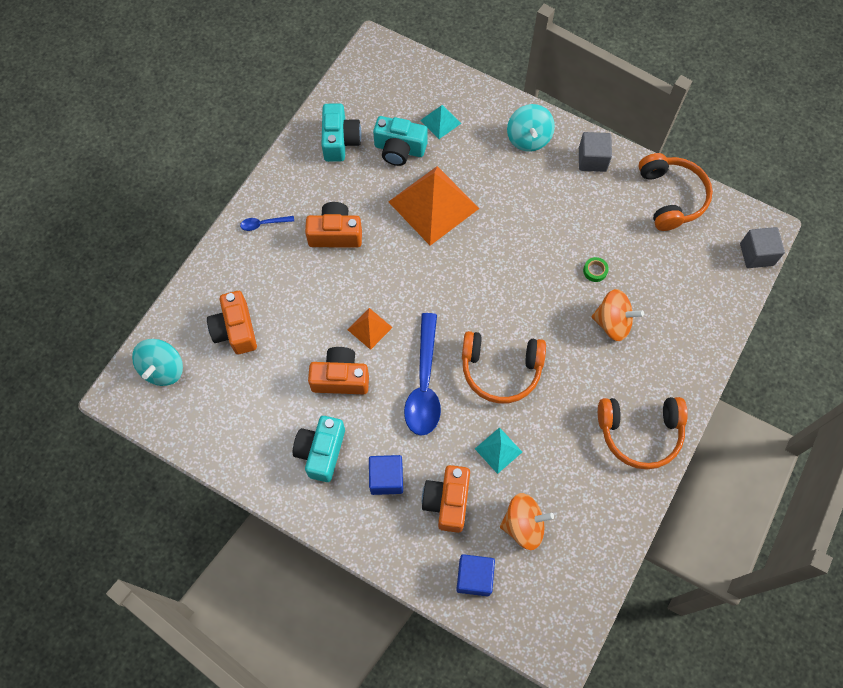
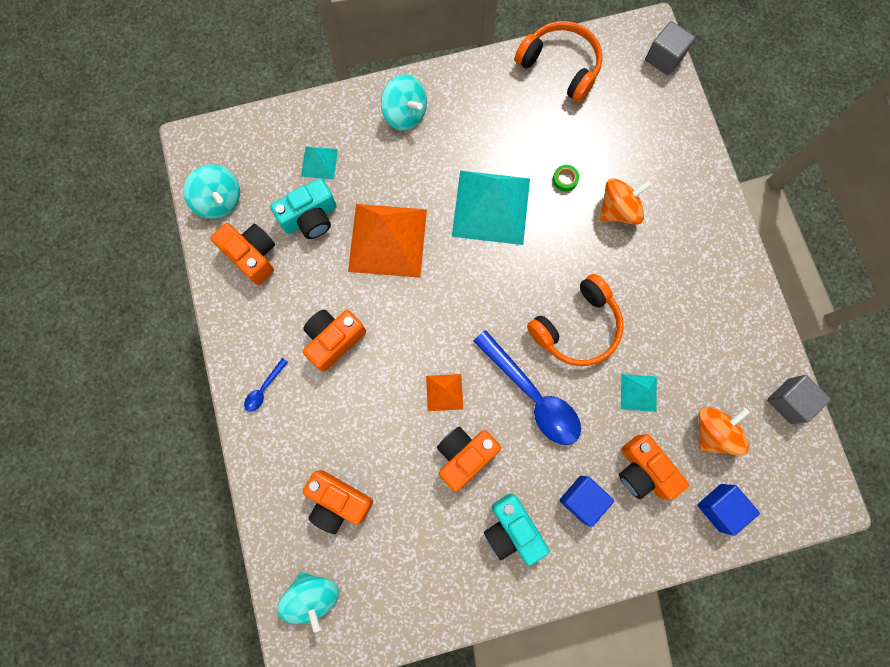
camera: 45 degrees left, 10 degrees up
(340, 141) = (252, 255): turquoise camera -> orange camera
(355, 92) = (219, 200): none -> turquoise spinning top
(524, 244) = (491, 207): none -> turquoise pyramid
(592, 160) = (472, 88): grey cube -> grey cube (789, 401)
(640, 433) = (720, 278): orange headphones -> none

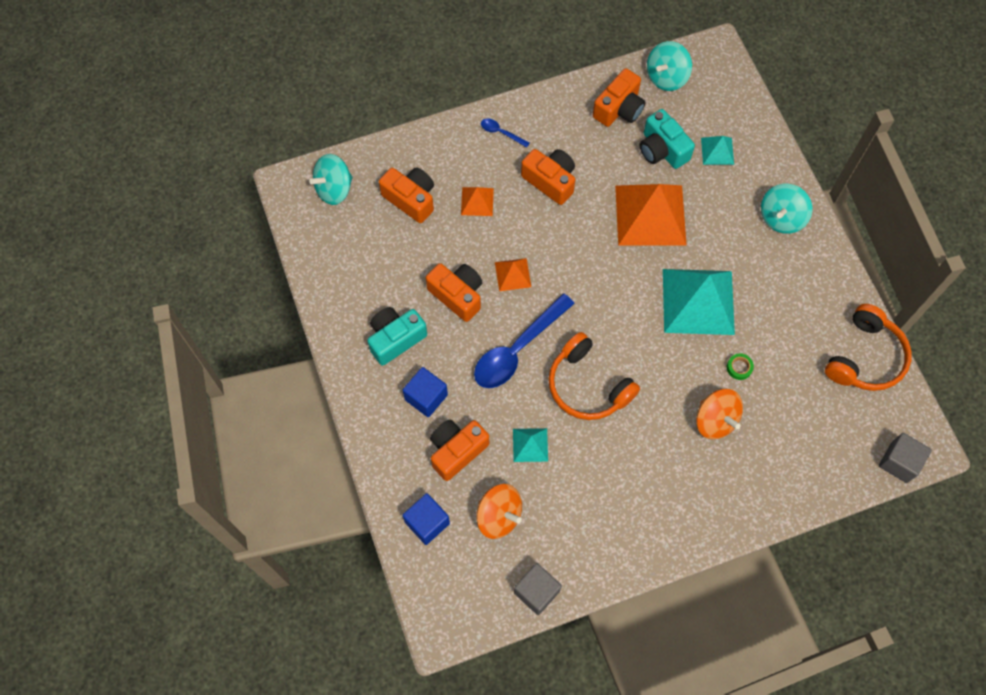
camera: 85 degrees right, 10 degrees down
(338, 501) = (411, 199): orange camera -> orange camera turned 105 degrees clockwise
(350, 424) = (477, 201): none -> orange pyramid

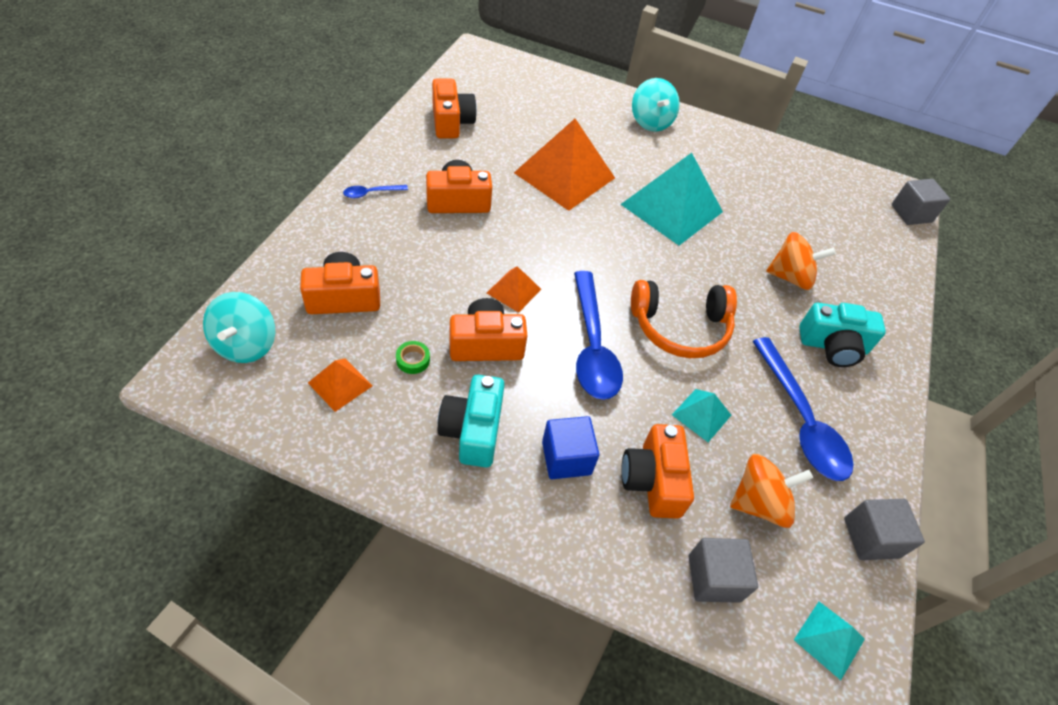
camera: 55 degrees left, 15 degrees down
(427, 522) = (714, 578): blue cube -> grey cube
(477, 201) = (412, 257): orange pyramid -> orange pyramid (340, 384)
(586, 504) = (801, 421): none -> blue spoon
(662, 149) = (517, 129): turquoise camera -> turquoise camera (833, 346)
(666, 77) = (461, 84): turquoise spinning top -> none
(717, 151) = (556, 108): turquoise pyramid -> turquoise pyramid (829, 639)
(739, 368) = (754, 230): green tape -> green tape (413, 360)
(865, 357) = (808, 168): orange headphones -> none

